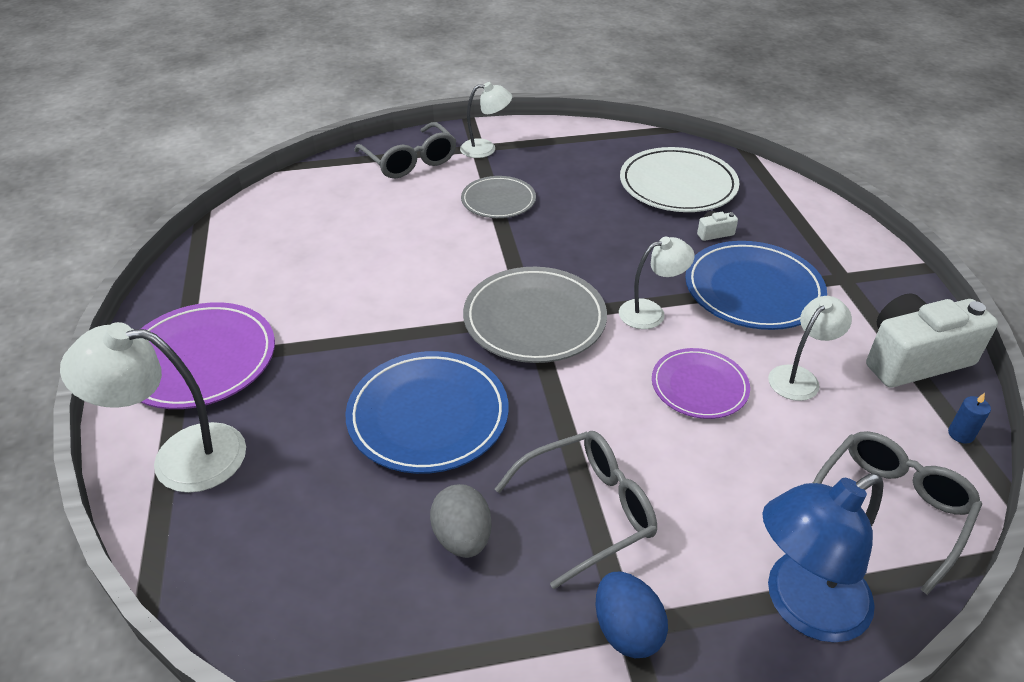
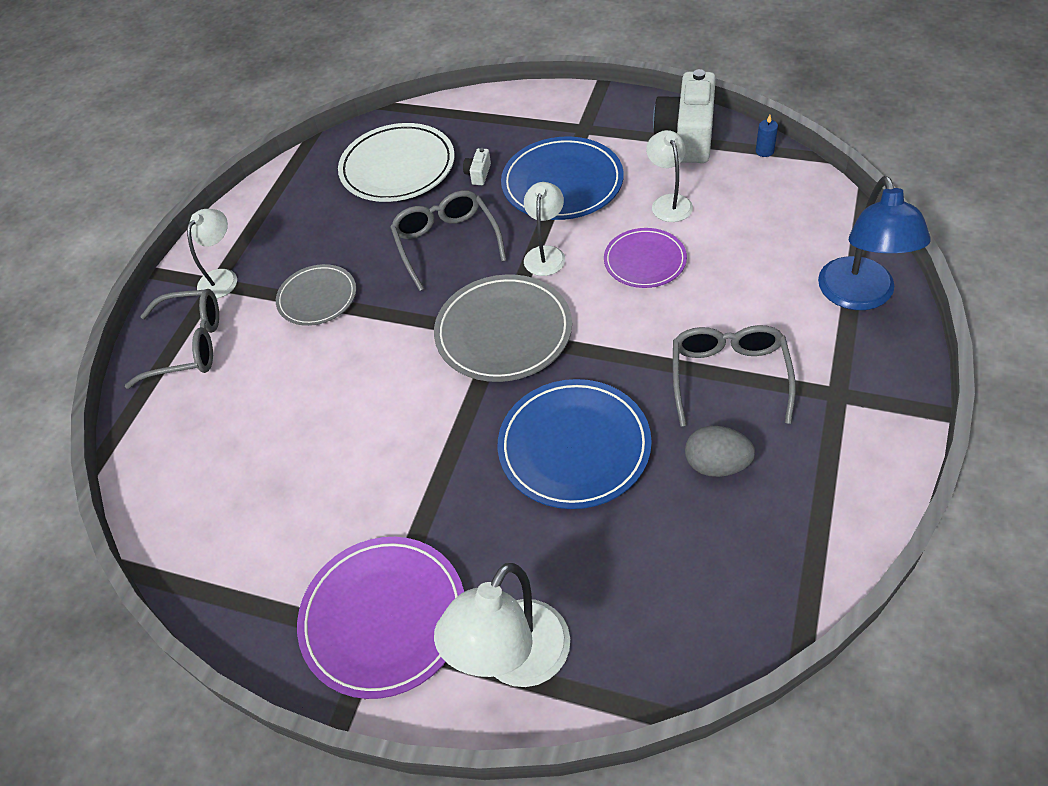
camera: 55 degrees left, 10 degrees up
(627, 630) = (840, 395): blue egg -> none
(890, 508) = (806, 216): grey glasses -> grey glasses (446, 243)

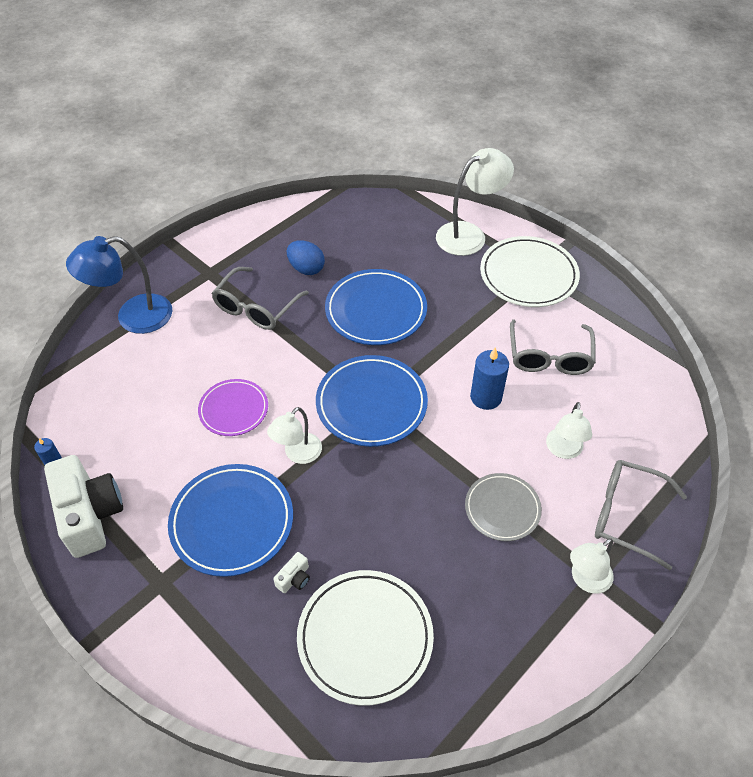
camera: 160 degrees left, 0 degrees up
(376, 398) = (486, 397): none -> blue candle
(384, 618) = (528, 275): purple plate -> white plate
(446, 243) = (368, 509): grey glasses -> grey glasses (549, 357)
(503, 332) = (371, 403): grey plate -> blue plate
(668, 202) = (170, 452): white lamp -> white lamp (563, 450)
(687, 136) = (90, 515): white camera -> white camera turned 60 degrees counterclockwise
(716, 465) = (306, 268): grey egg -> blue egg
(859, 296) = (133, 317): blue lamp -> blue lamp turned 135 degrees counterclockwise

